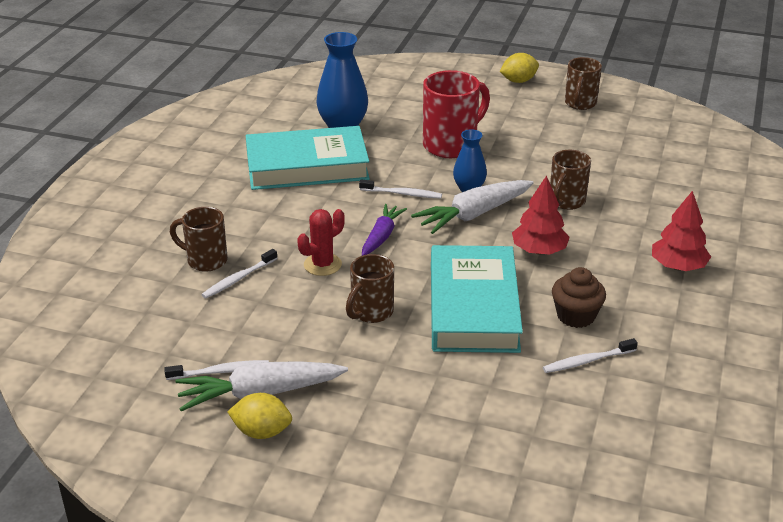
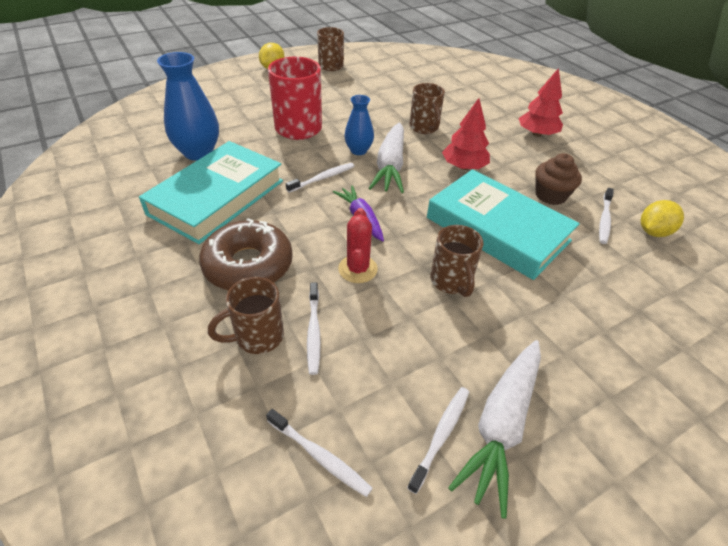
camera: 50 degrees left, 10 degrees up
(150, 332) = (320, 456): none -> white toothbrush
(260, 220) = (248, 265): none -> brown donut
(262, 432) = (561, 460): yellow lemon -> yellow lemon (653, 232)

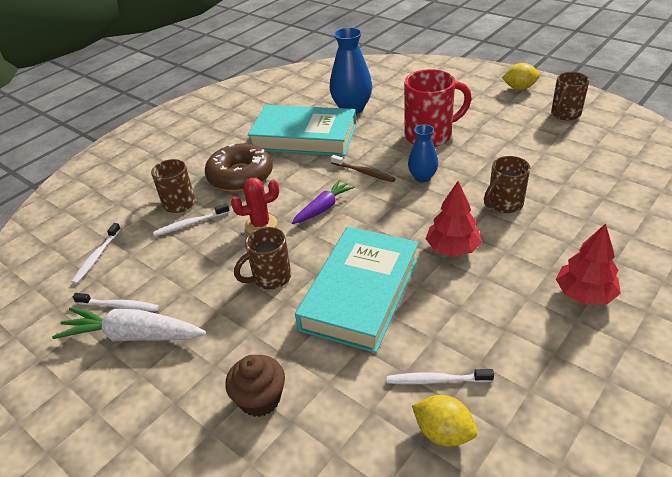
camera: 75 degrees right, 5 degrees down
(323, 178) = (364, 172): white toothbrush -> brown toothbrush
(390, 166) = (412, 202): white carrot -> none
(550, 195) = (451, 325): brown cupcake -> brown cupcake (260, 399)

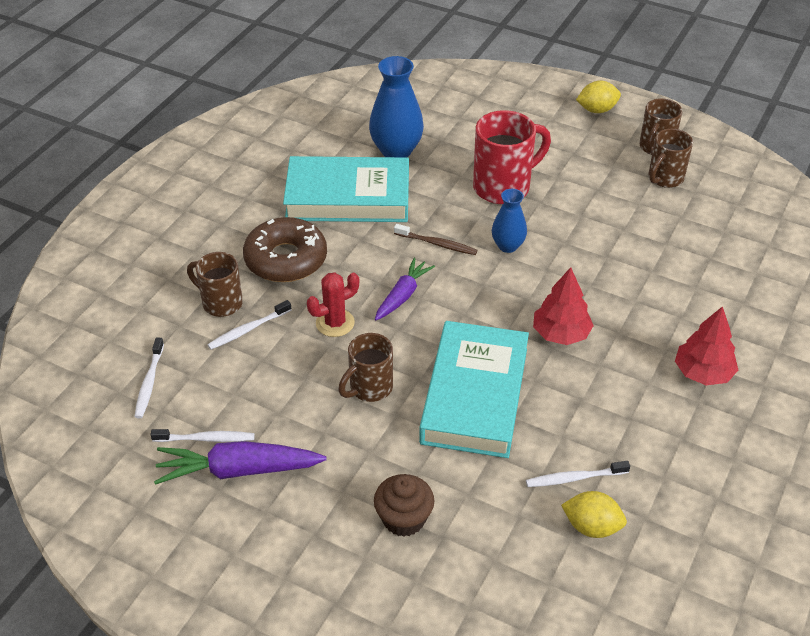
camera: 15 degrees left, 5 degrees up
(132, 336) = (237, 470): white carrot -> purple carrot
(504, 204) = (606, 275): brown mug -> brown mug (665, 178)

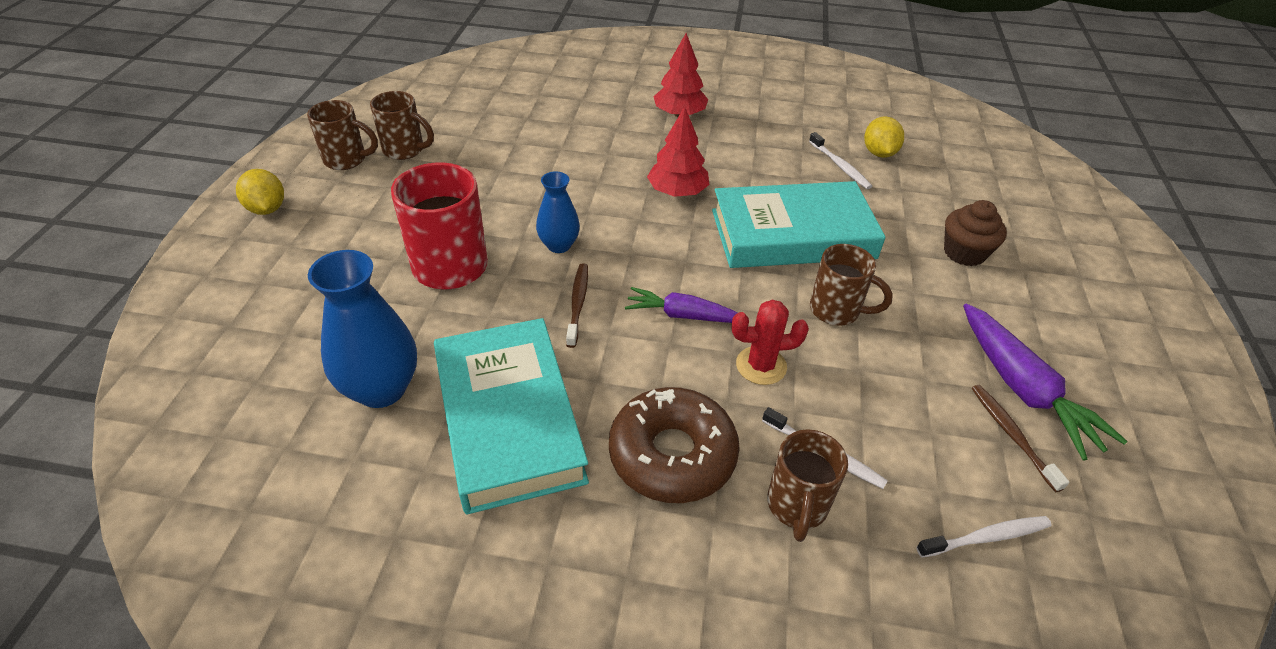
camera: 110 degrees left, 0 degrees up
(206, 439) = (1012, 435): white toothbrush -> brown toothbrush
(335, 323) = (761, 366): red cactus -> red cactus turned 45 degrees counterclockwise

